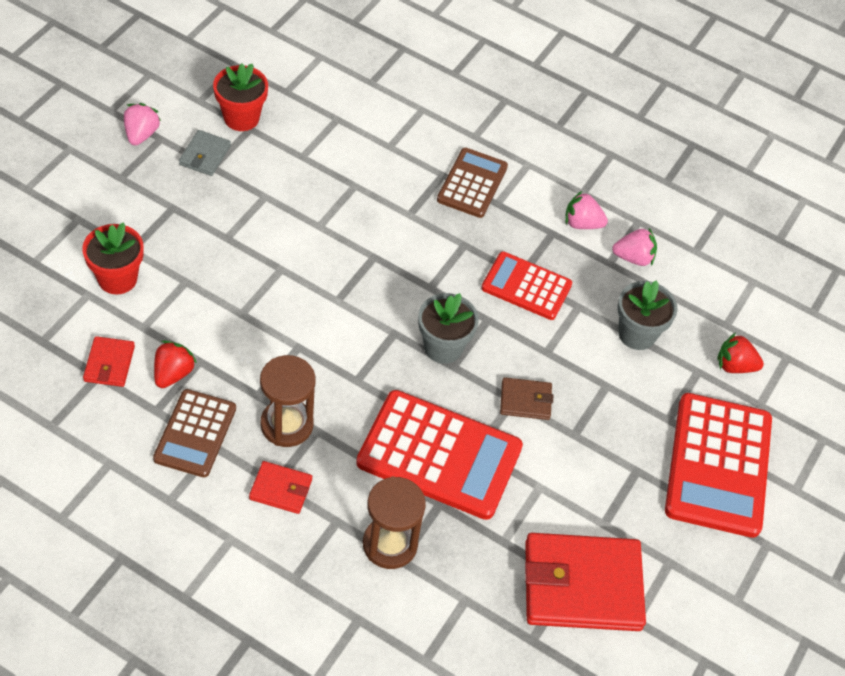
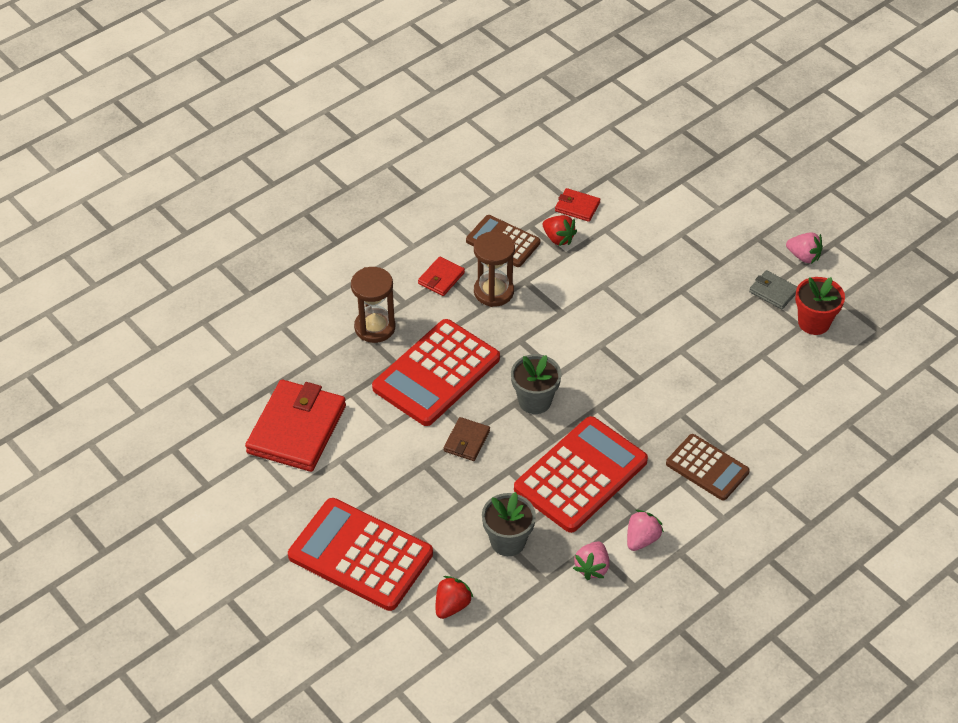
camera: 115 degrees right, 5 degrees down
(117, 278) = (654, 222): red flower pot -> none
(526, 286) = (580, 475): red calculator -> red calculator, size x1.68

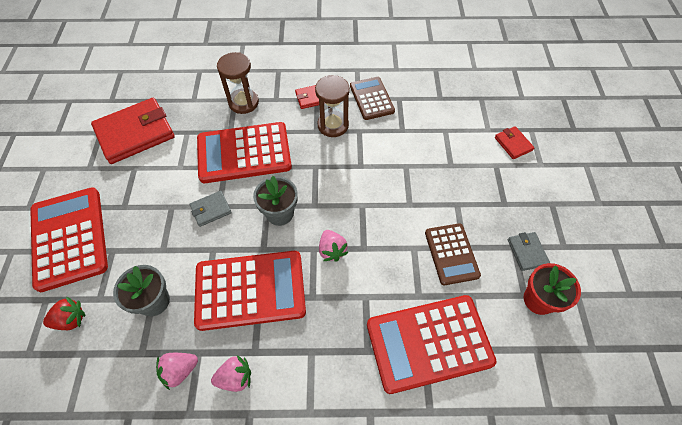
camera: 40 degrees right, 10 degrees up
(466, 441) = (211, 209): brown wallet -> grey wallet
(558, 238) = (408, 117): red strawberry -> none
(577, 207) = (441, 105): red wallet -> red wallet (513, 144)
(707, 468) = (340, 357): brown calculator -> brown calculator (451, 254)
(762, 410) = (429, 343): none -> red calculator
(803, 256) = (577, 241): pink strawberry -> pink strawberry (332, 250)

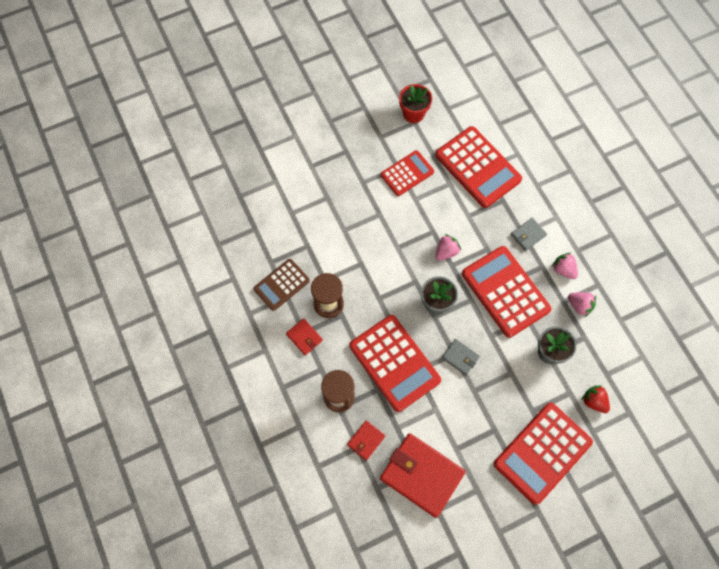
camera: 115 degrees left, 10 degrees up
(451, 254) = (407, 173): brown calculator -> red calculator
(513, 144) = (283, 159): red wallet -> red wallet (366, 440)
(527, 252) = (380, 128): grey wallet -> grey wallet (528, 235)

